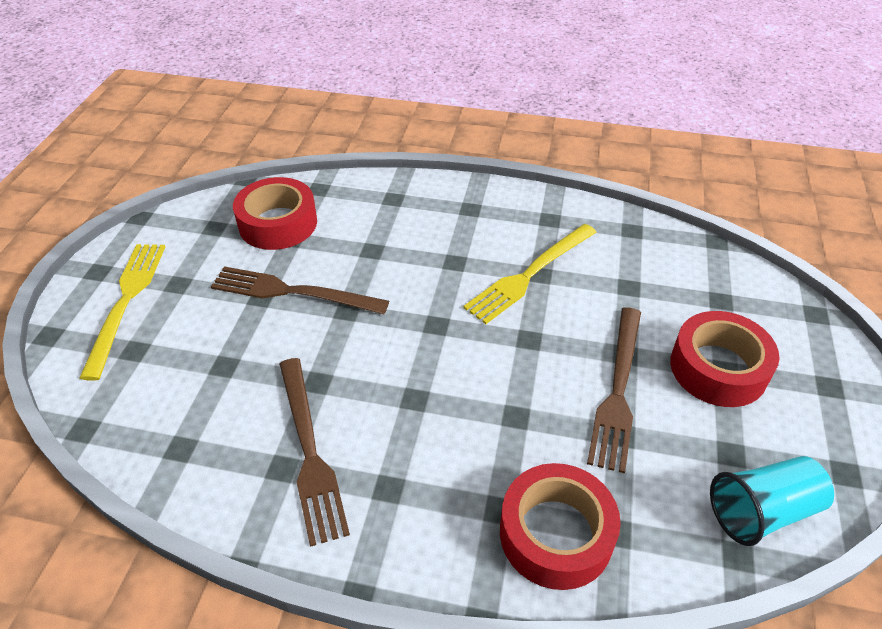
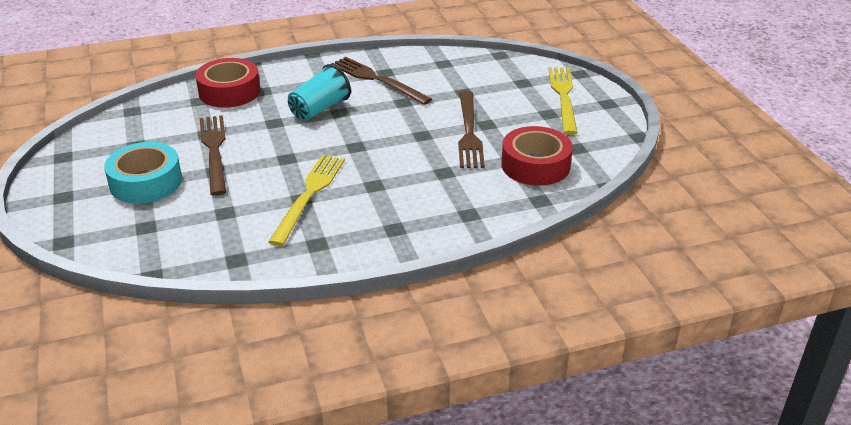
camera: 150 degrees right, 10 degrees down
(126, 302) = (563, 97): yellow fork -> yellow fork turned 150 degrees counterclockwise
(293, 292) = (469, 132): brown fork -> brown fork turned 105 degrees clockwise
(718, 368) = (146, 182): red tape -> turquoise tape
(762, 511) = (117, 128): turquoise cup -> turquoise cup (319, 109)

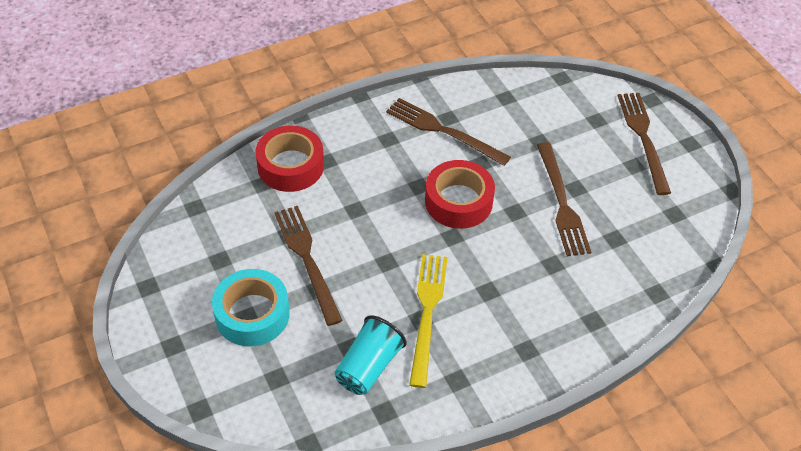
camera: 10 degrees left, 15 degrees up
(319, 109) = (396, 183): turquoise cup -> turquoise cup (369, 367)
(535, 165) = (640, 244): red tape -> red tape (458, 201)
(563, 97) = (643, 138): yellow fork -> brown fork

